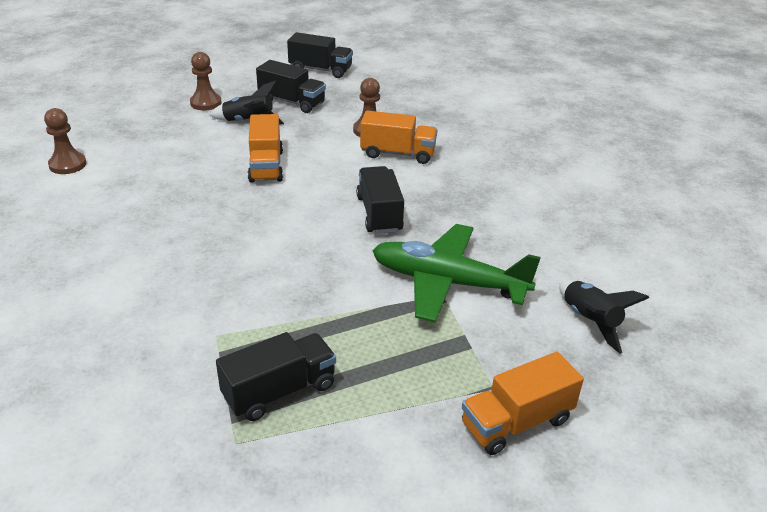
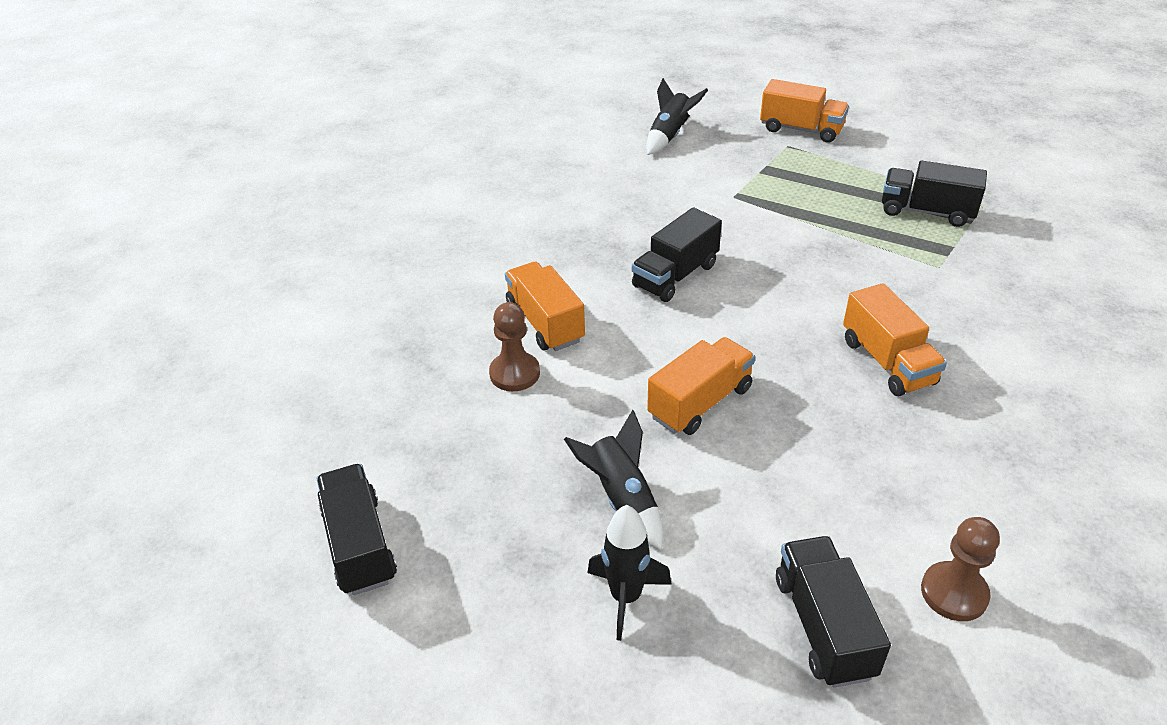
camera: 125 degrees left, 5 degrees up
(187, 240) = (887, 362): none -> orange truck
(206, 103) = (626, 597): brown pawn -> black rocket
(292, 102) = (513, 497): black truck -> black truck (823, 626)
(447, 282) = (716, 201): green plane -> none

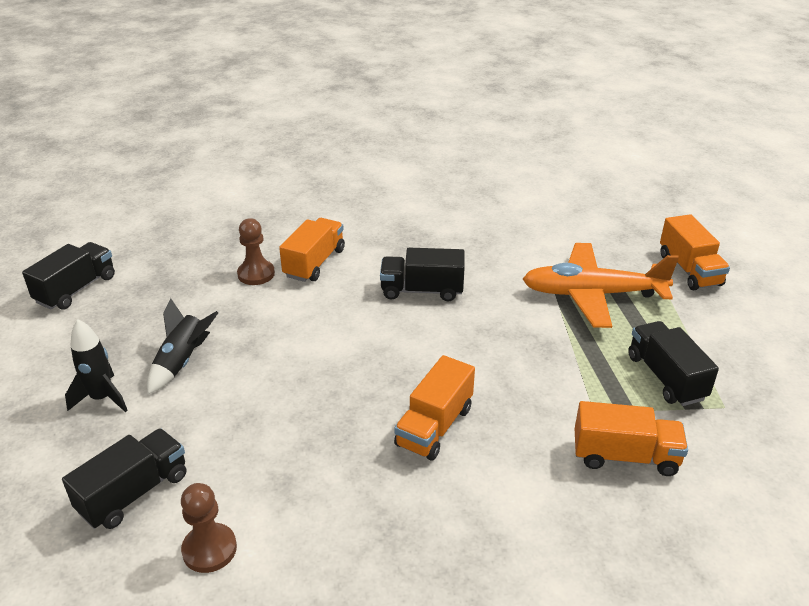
camera: 50 degrees right, 5 degrees down
(670, 136) = (586, 218): black rocket -> none
(700, 402) = (299, 356): orange truck -> orange truck (625, 456)
(784, 189) = (592, 294): none -> orange plane

